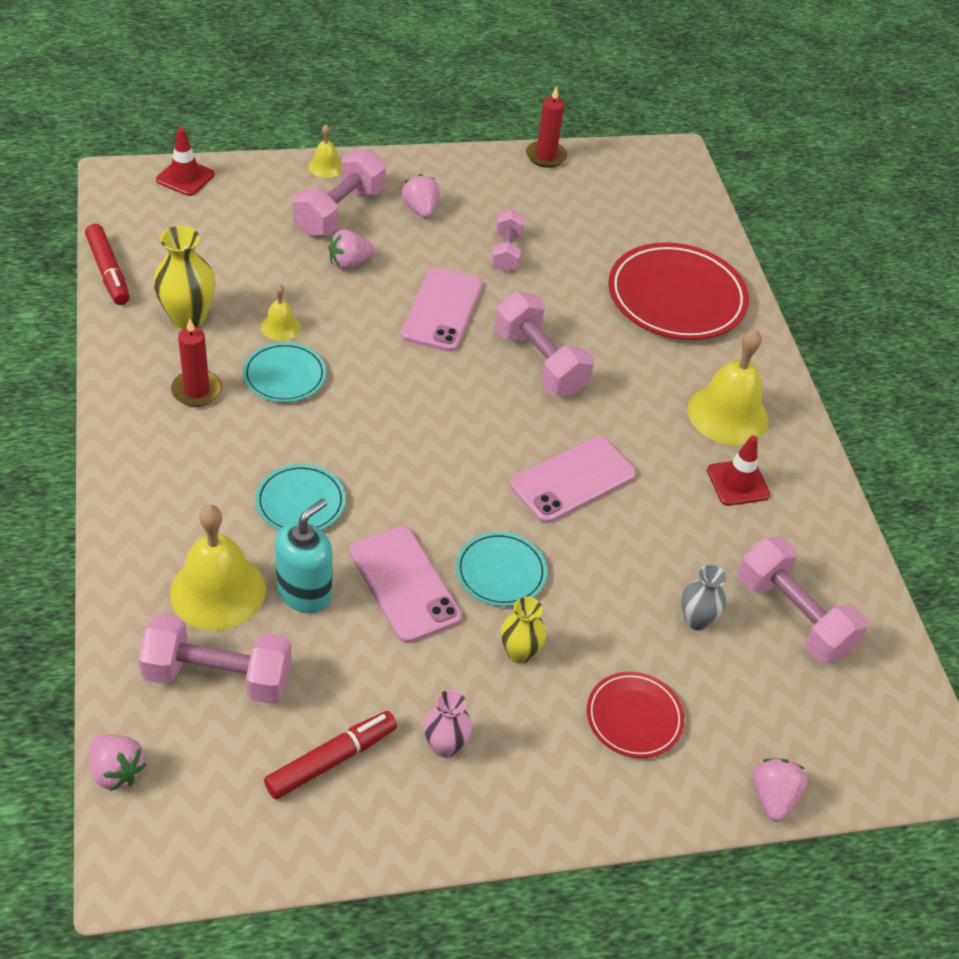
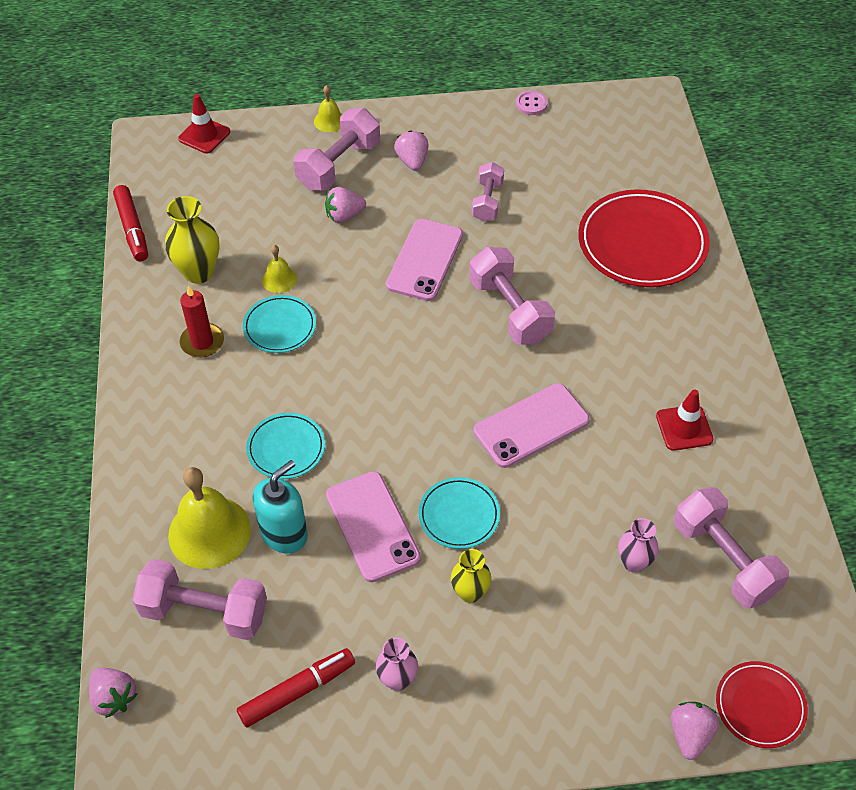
camera: 10 degrees right, 5 degrees up
(546, 156) = (531, 104): red candle -> pink button
(634, 717) = (569, 656): red plate -> red plate (760, 706)
(696, 620) = (634, 562): grey vase -> pink vase
(727, 414) = (680, 360): yellow bell -> none

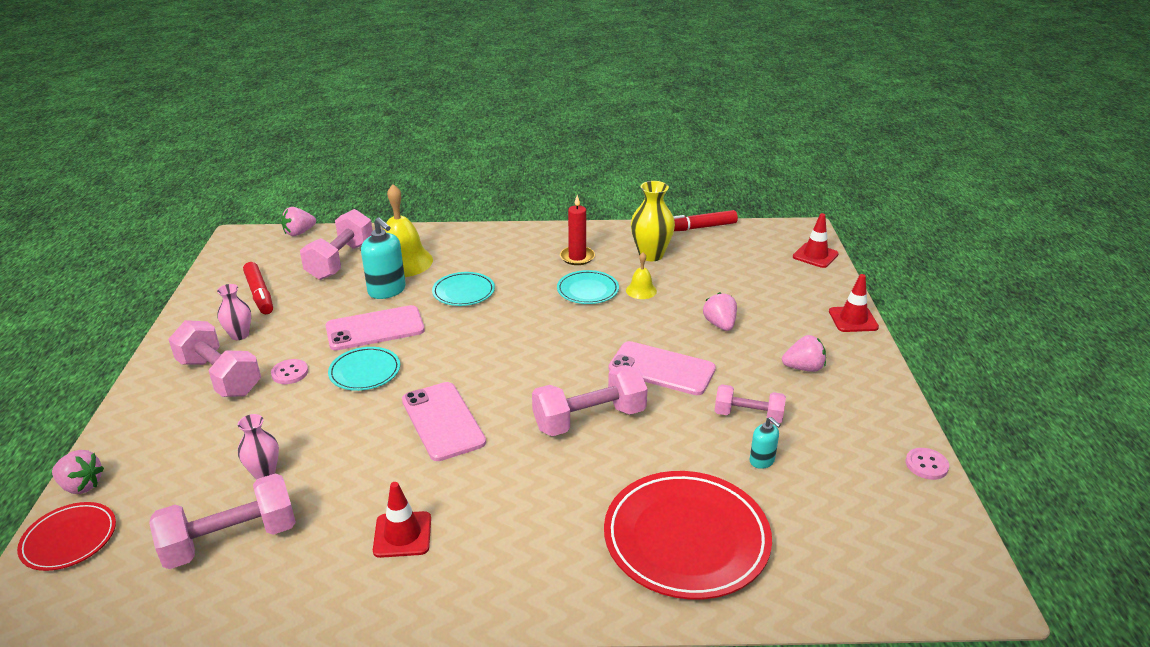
camera: 95 degrees right, 20 degrees down
(329, 121) = (853, 319): yellow bell -> red traffic cone
(339, 165) = (789, 323): pink dumbbell -> pink dumbbell (219, 377)
(470, 593) = (290, 373): yellow vase -> pink button
(544, 196) = (762, 461): none -> turquoise soap dispenser

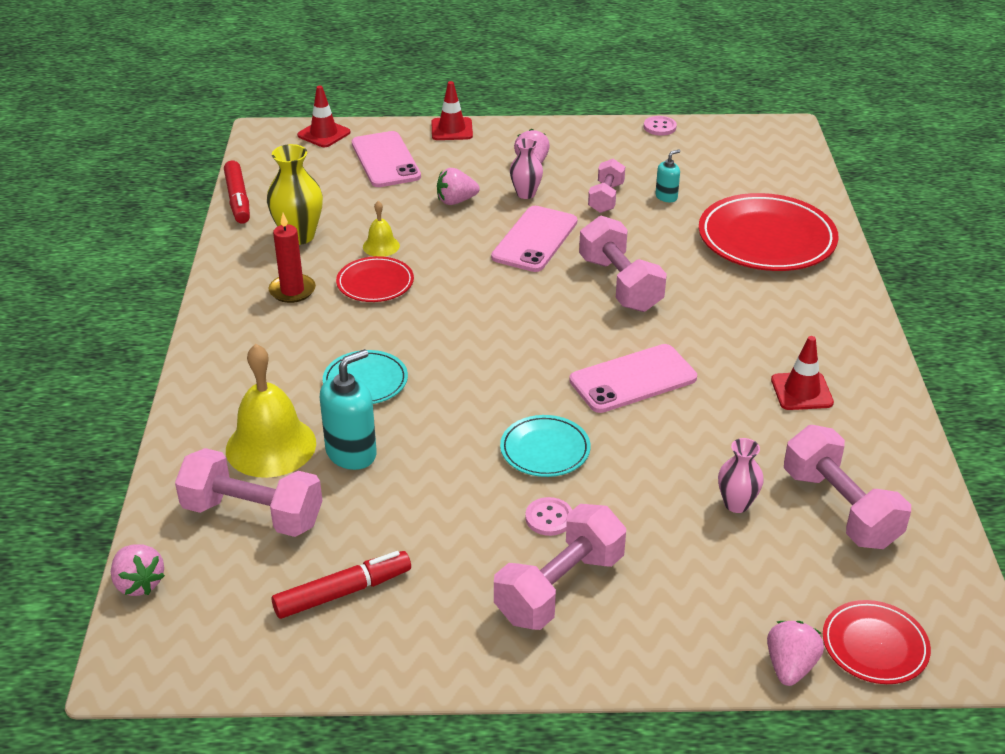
camera: 90 degrees left, 5 degrees up
(239, 335) = (457, 590): pink vase -> pink vase (526, 194)
(375, 328) = (448, 453): pink phone -> pink phone (385, 160)
(587, 290) = (375, 283): turquoise plate -> red plate

